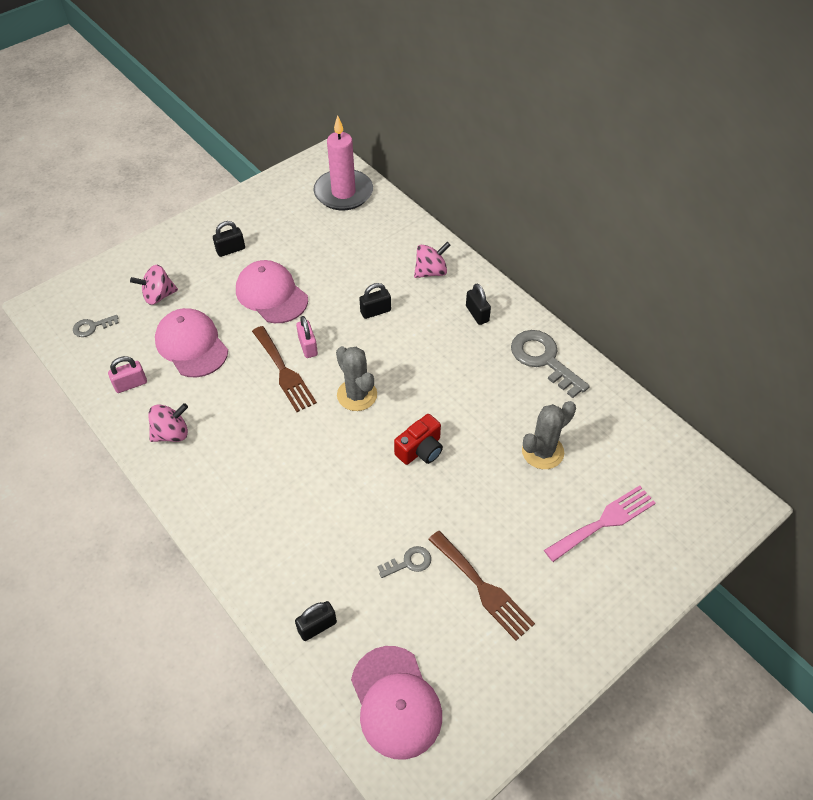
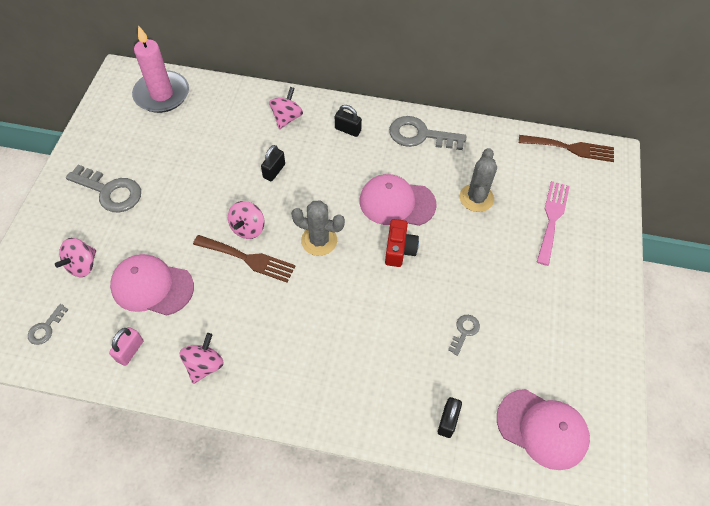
camera: 40 degrees left, 5 degrees up
(230, 250) = (110, 191): black padlock -> grey key
(271, 294) = (180, 206): pink cap -> pink cap (397, 202)
(308, 346) = (248, 228): pink padlock -> pink spinning top
(483, 588) = (523, 313): brown fork -> brown fork (570, 148)

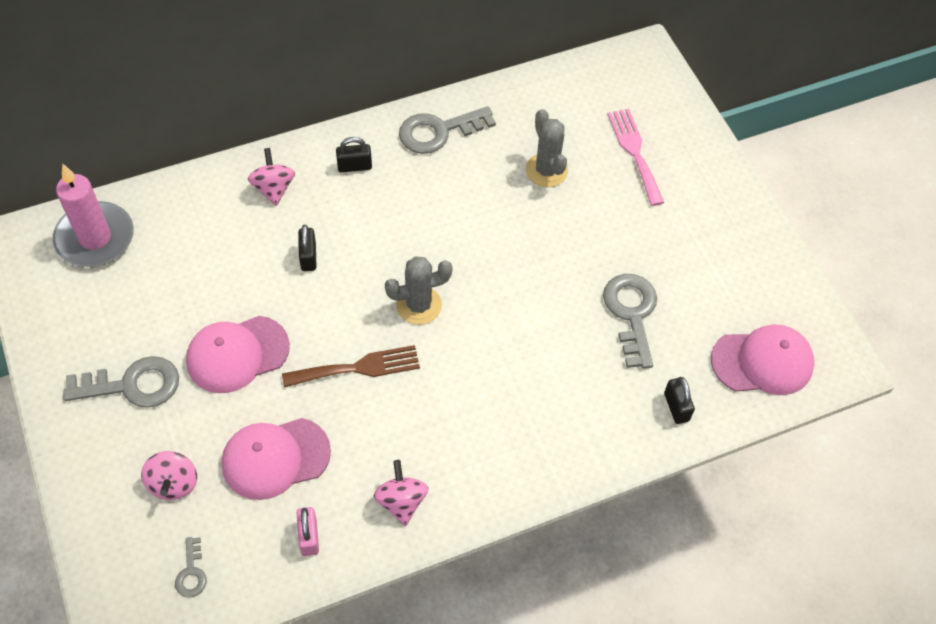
camera: 35 degrees left, 0 degrees up
(248, 228) = (331, 335): pink spinning top -> none
(397, 202) = (469, 219): pink cap -> pink cap (237, 354)
(399, 250) = (509, 268): red camera -> none
(464, 332) = (631, 314): grey key -> grey key, size x1.98
(570, 148) = (602, 67): brown fork -> none

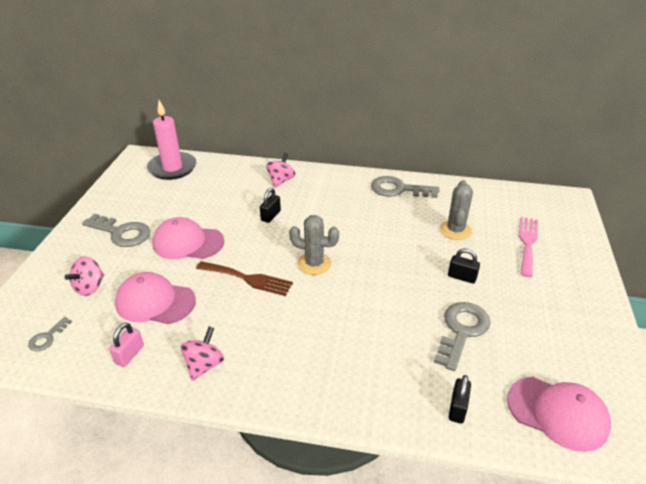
camera: 35 degrees right, 20 degrees down
(354, 166) = (334, 187): black padlock -> black padlock (462, 277)

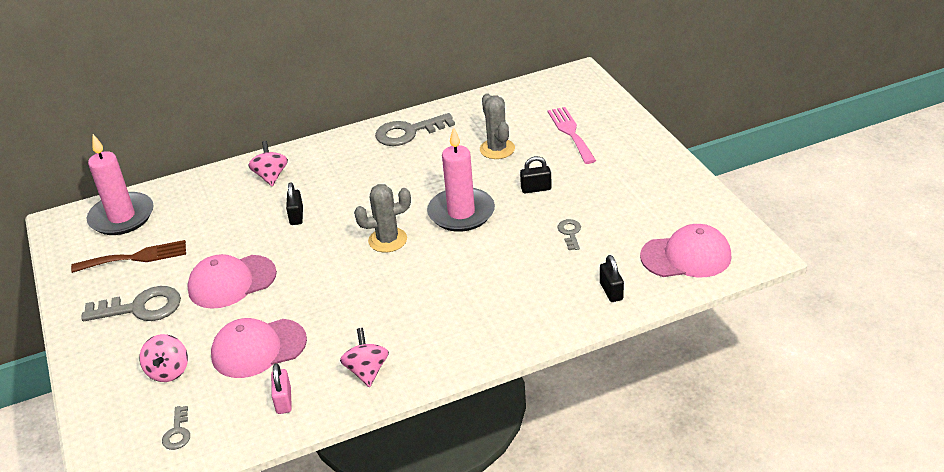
camera: 30 degrees left, 0 degrees up
(248, 279) = (334, 284): brown fork -> brown fork (135, 257)
(386, 268) = (461, 213): none -> pink candle
(461, 331) = (570, 233): grey key -> grey key, size x0.51

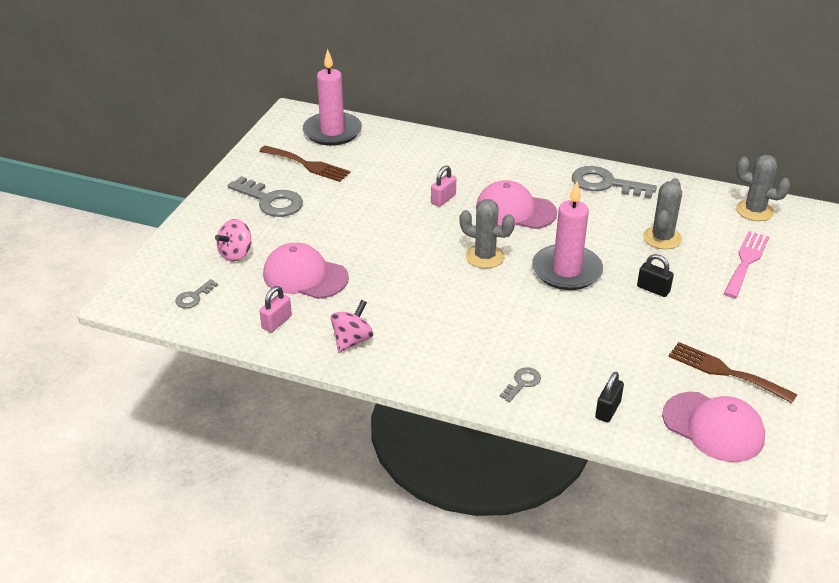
camera: 40 degrees right, 0 degrees up
(231, 282) = (344, 219): pink cap -> pink cap (515, 210)
(271, 176) = (462, 159): pink spinning top -> none
(296, 216) = (443, 199): black padlock -> pink padlock
(533, 94) = (754, 211): none -> grey cactus
(570, 233) = (635, 342): grey key -> grey key (522, 383)
(648, 215) = (725, 372): none -> brown fork

